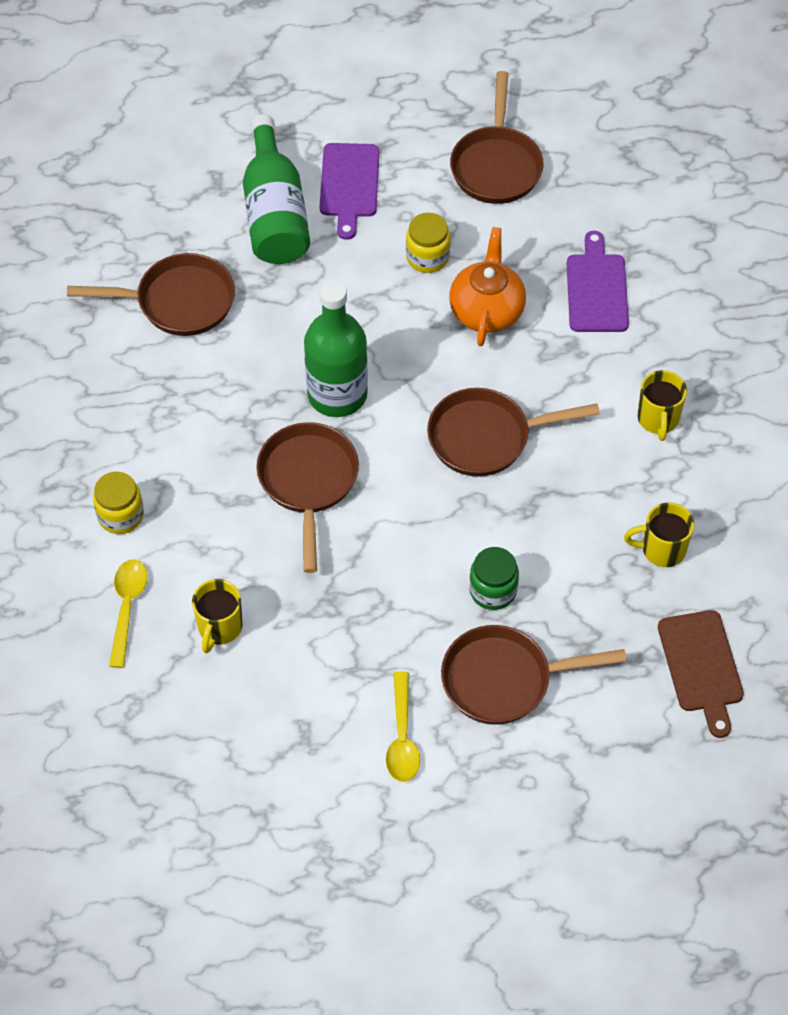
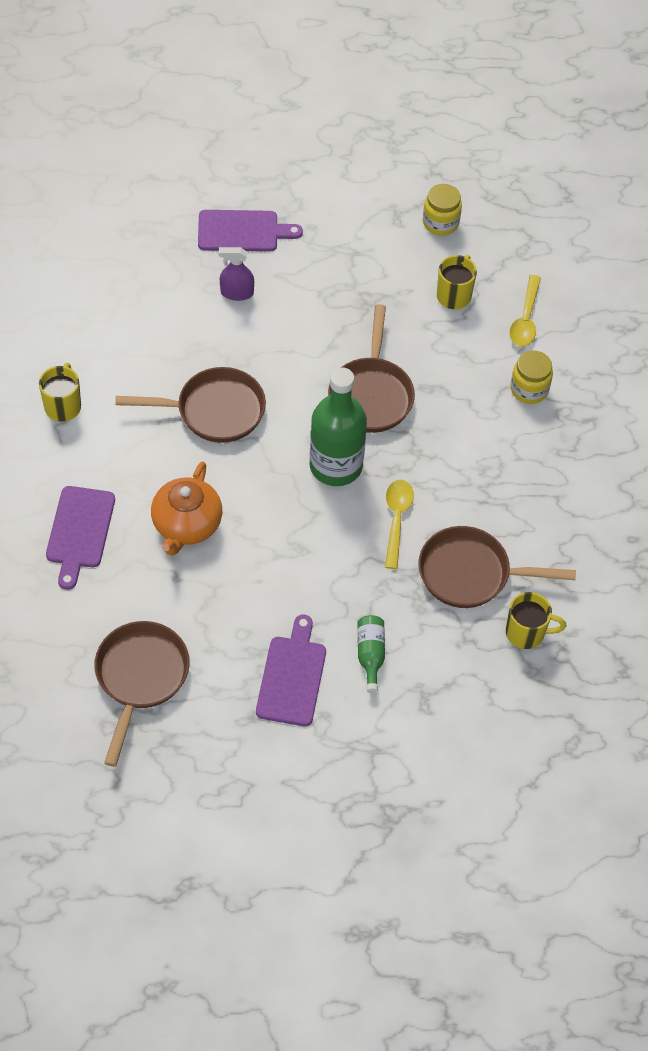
camera: 175 degrees left, 0 degrees up
(274, 213) = (370, 655): green bottle -> green bottle, size x0.47
(402, 737) = (326, 205): yellow spoon -> yellow spoon (396, 519)
(427, 257) = (230, 586): yellow jar -> yellow jar (440, 222)
(493, 590) = (237, 293): green jar -> purple spray bottle
(504, 680) = (242, 231): brown pan -> purple cutting board
(662, 549) = (95, 304): yellow mug -> yellow mug (526, 633)
(701, 666) = (92, 220): brown cutting board -> none

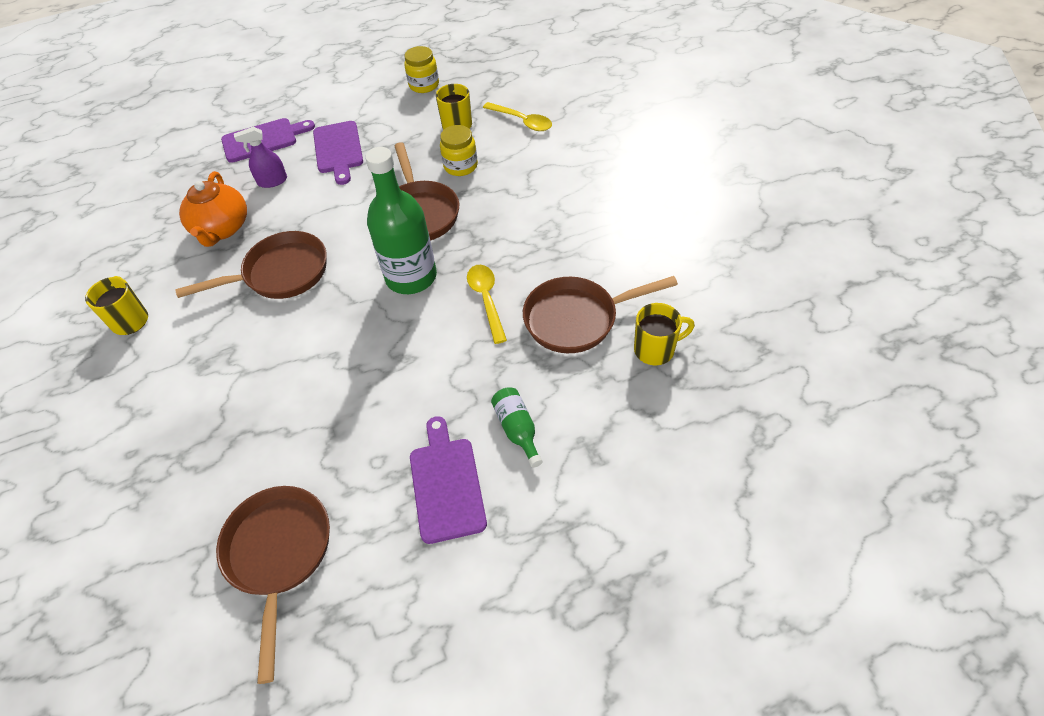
camera: 15 degrees left, 5 degrees down
(79, 532) = (172, 427): purple cutting board -> purple cutting board (338, 150)
(186, 525) = (284, 379): orange teapot -> orange teapot (222, 229)
(525, 319) = (522, 121): yellow spoon -> yellow spoon turned 45 degrees counterclockwise
(529, 389) = (551, 165): yellow jar -> yellow jar (460, 166)

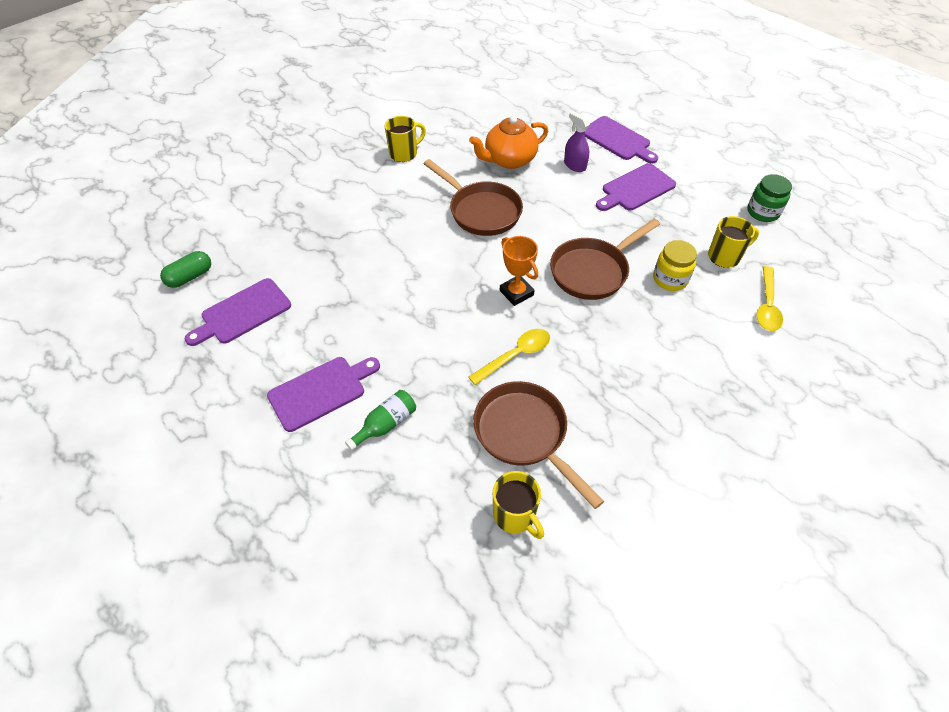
camera: 65 degrees right, 0 degrees up
(170, 618) = (190, 277): none -> green capsule
(279, 554) = (242, 313): brown pan -> purple cutting board
(411, 277) = (516, 293): green bottle -> orange trophy
(424, 85) = (763, 212): yellow jar -> green jar

